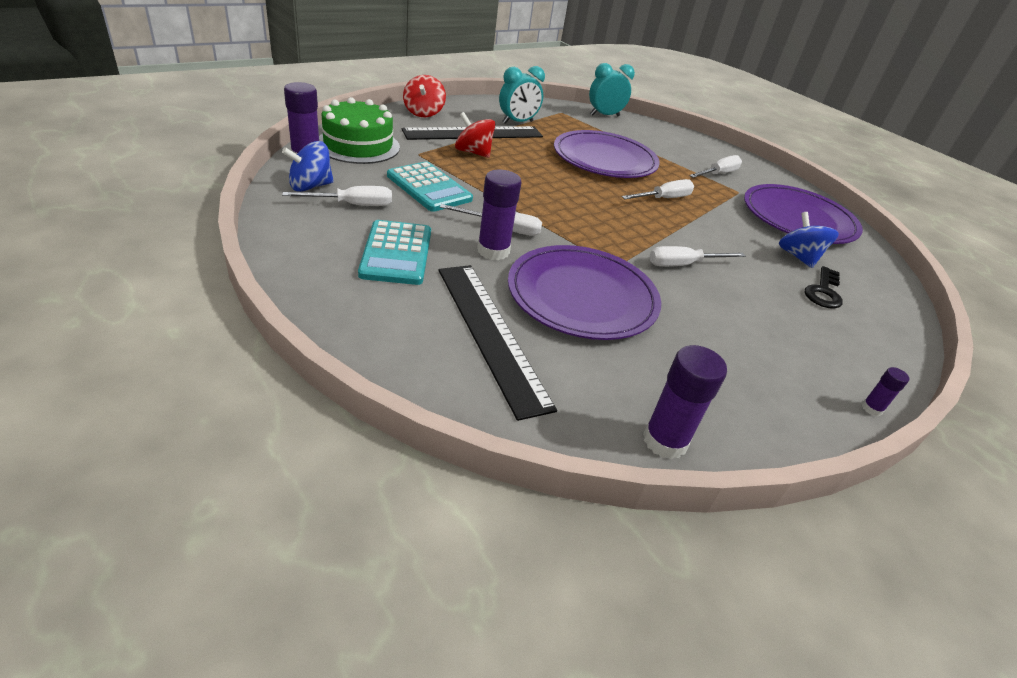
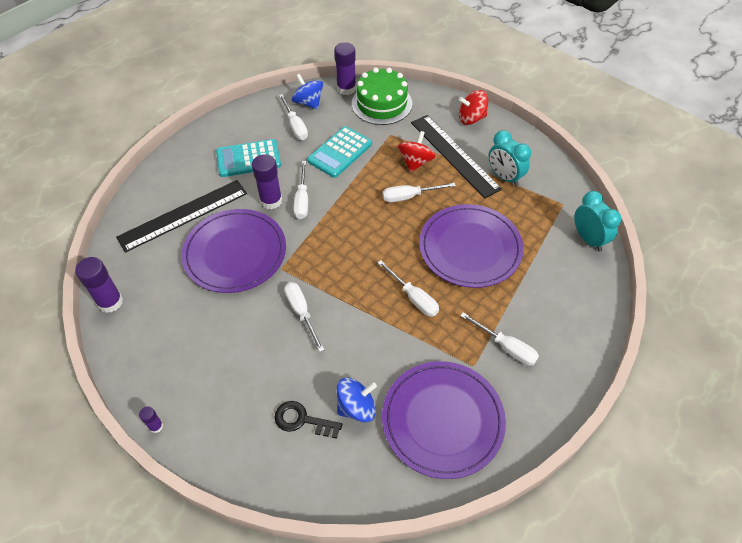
camera: 85 degrees right, 15 degrees up
(524, 168) = (409, 196): none -> white screwdriver

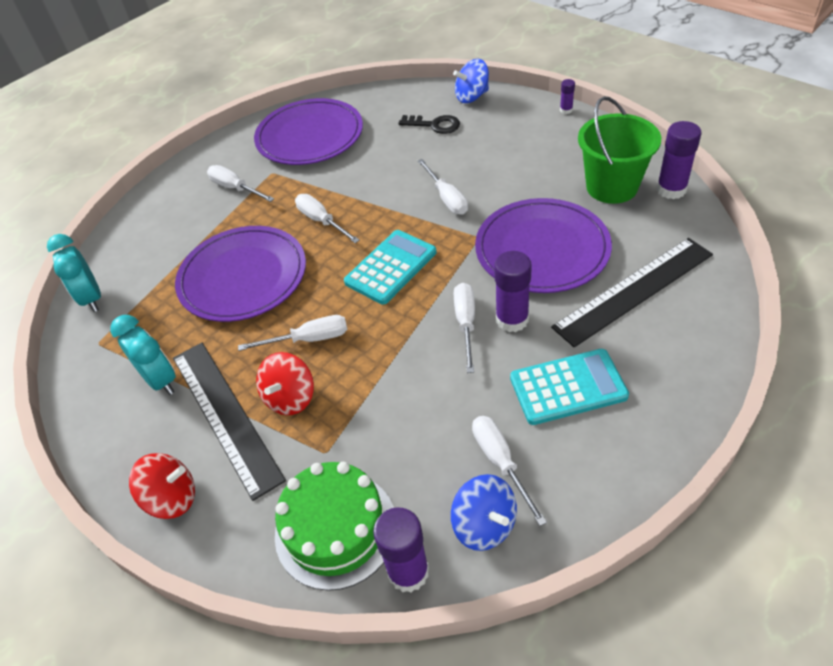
camera: 175 degrees left, 5 degrees down
(157, 310) = (611, 187): none -> green bucket
(340, 152) = (414, 409): turquoise calculator -> turquoise calculator (391, 267)
(356, 407) = (386, 136): blue spinning top -> blue spinning top (472, 96)

